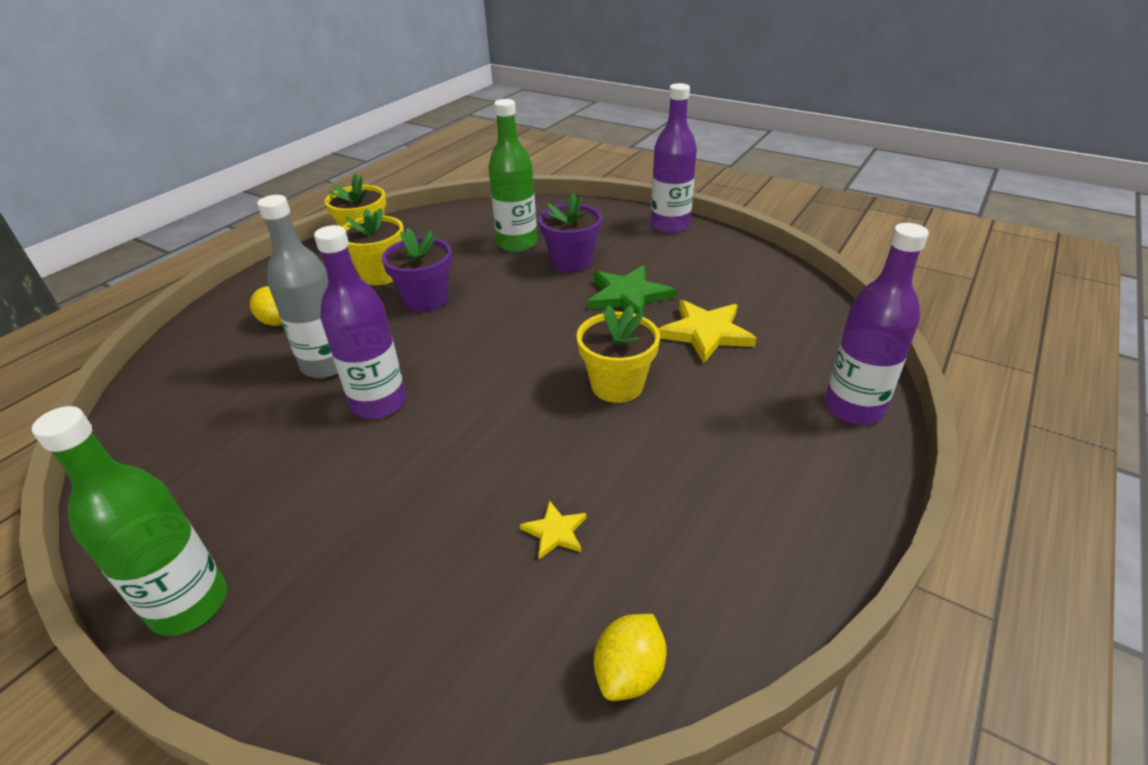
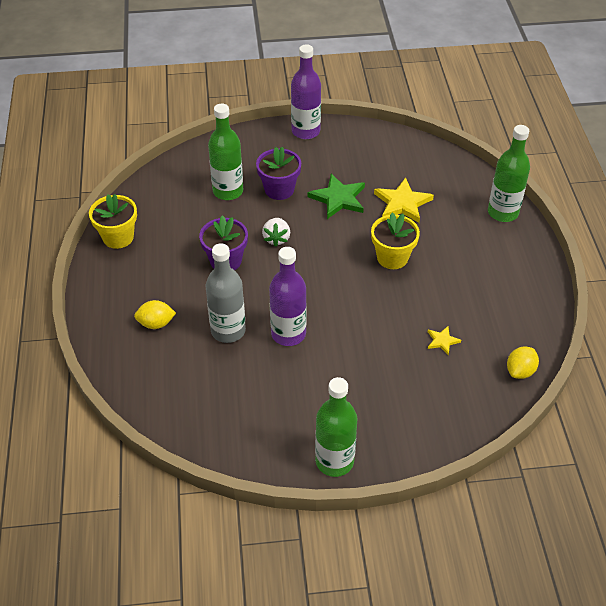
camera: 40 degrees left, 10 degrees up
(381, 274) = (171, 258): yellow flower pot -> none
(505, 303) = (276, 239): none -> white strawberry
(629, 672) = (520, 371): yellow lemon -> yellow lemon turned 45 degrees clockwise
(853, 408) = (503, 212): purple bottle -> green bottle

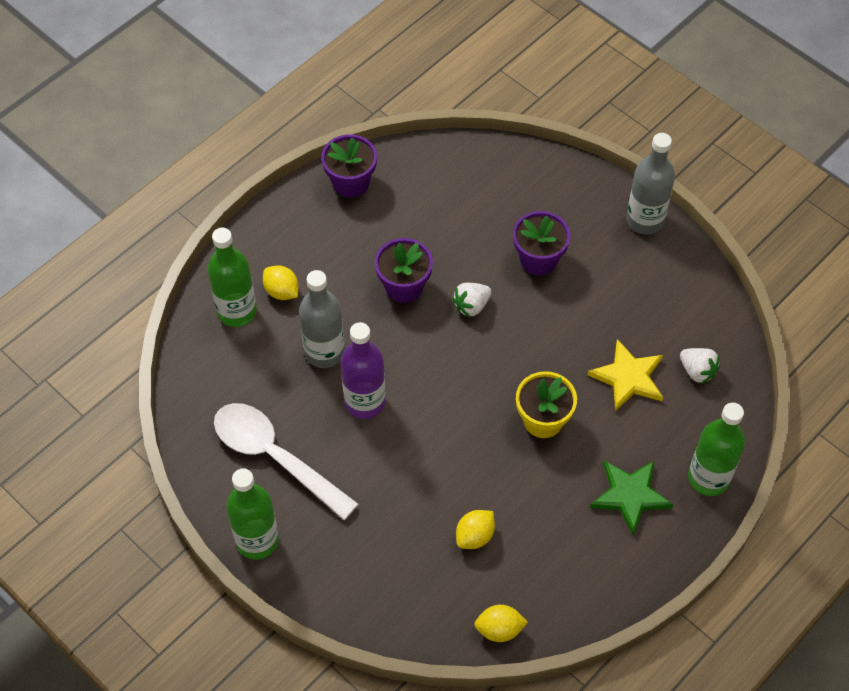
camera: 50 degrees right, 10 degrees up
(118, 237) = (351, 182): yellow flower pot -> purple flower pot
(228, 191) = (493, 220): green bottle -> green bottle (237, 311)
(279, 409) = (275, 457): none -> white spoon
(305, 131) = (645, 220): purple bottle -> grey bottle
(338, 198) = (577, 317): green star -> green star (630, 495)
(428, 173) = (697, 371): none -> white strawberry
(442, 341) = (475, 536): yellow star -> yellow lemon

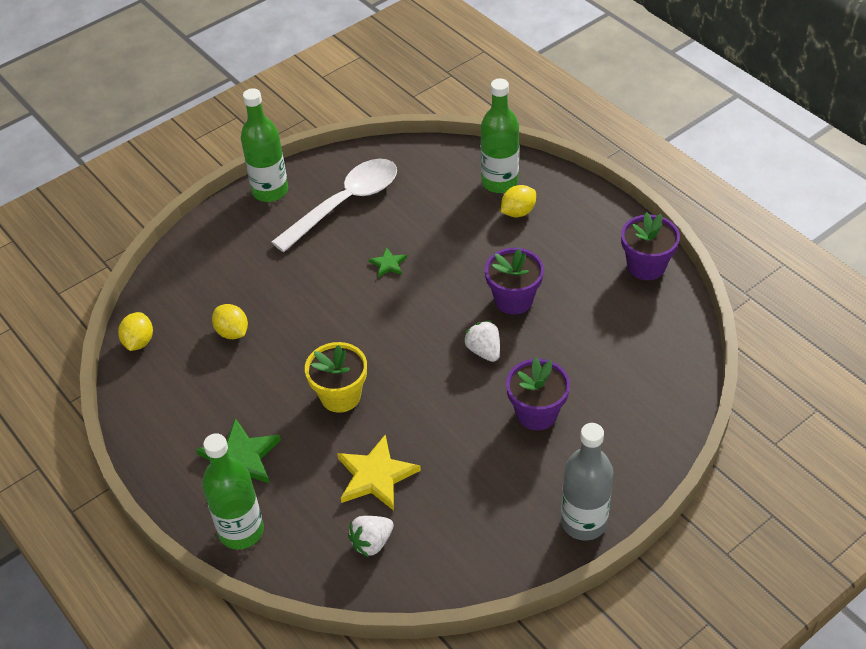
camera: 100 degrees right, 10 degrees down
(324, 352) = (447, 239): grey bottle -> none
(365, 402) = (388, 264): purple bottle -> green star

